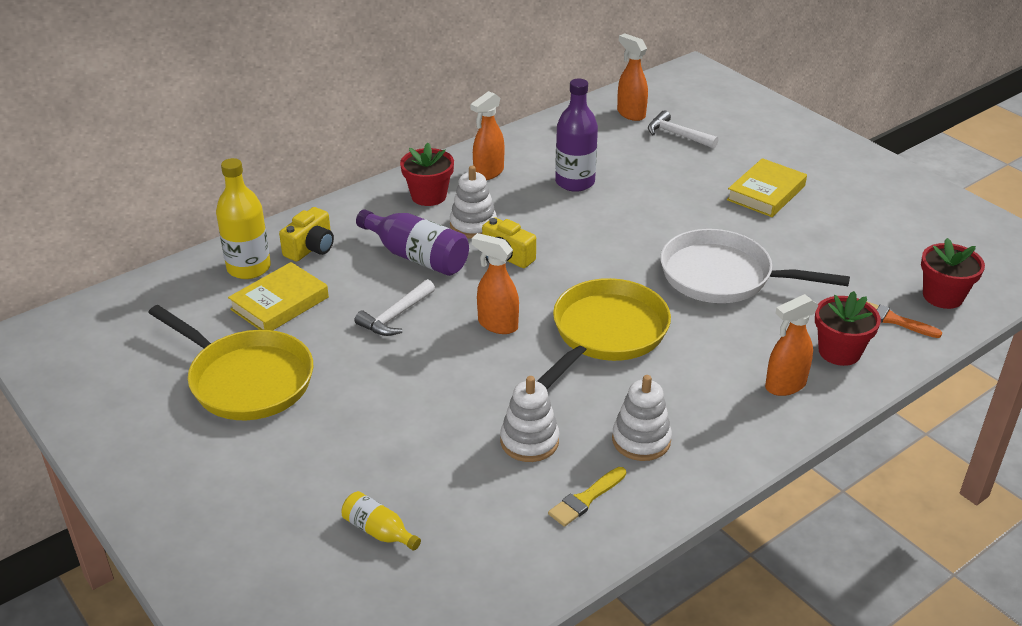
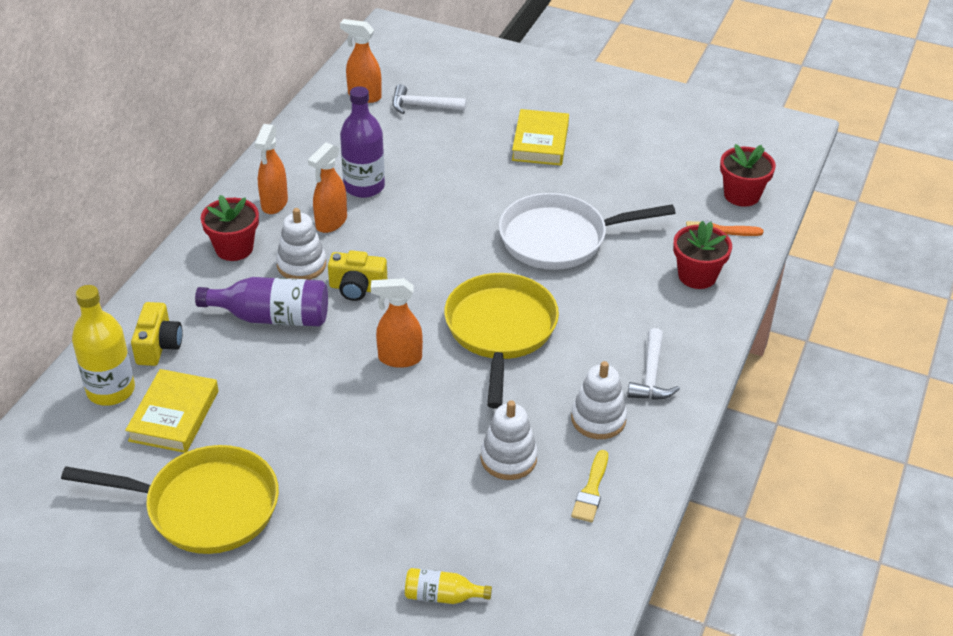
camera: 30 degrees left, 5 degrees up
(395, 316) = (299, 386): white hammer -> white hammer (651, 375)
(785, 386) = (676, 323): orange spray bottle -> orange spray bottle (331, 223)

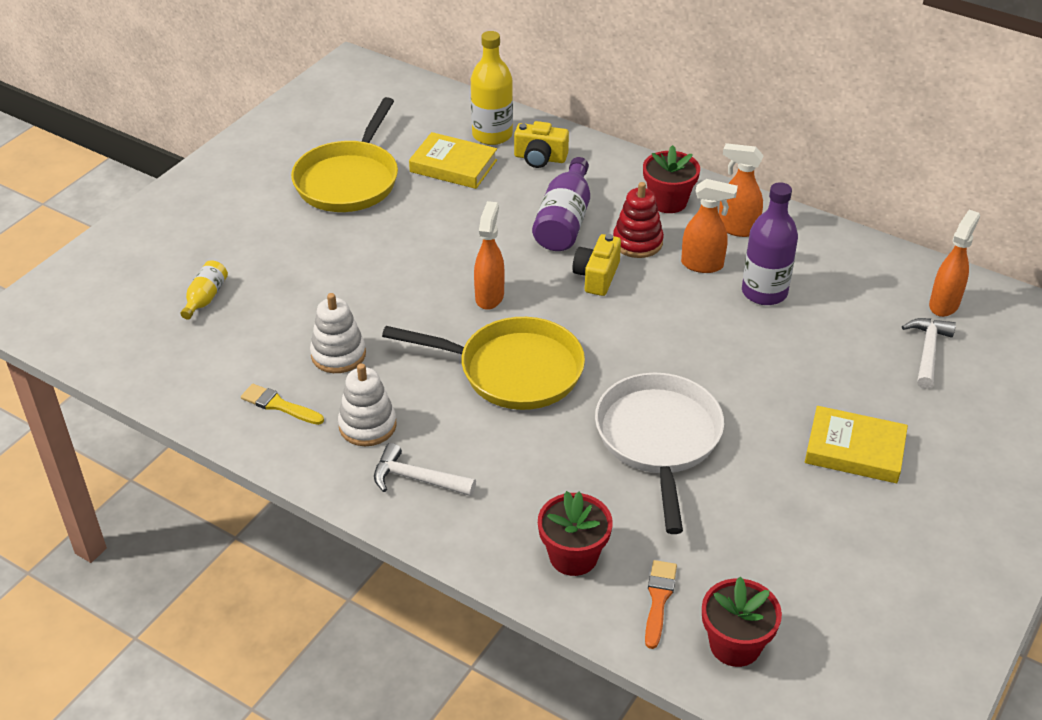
camera: 100 degrees right, 0 degrees up
(301, 265) = (637, 242): white stacking toy -> red stacking toy
(331, 223) = (702, 265): orange spray bottle -> orange spray bottle turned 150 degrees clockwise

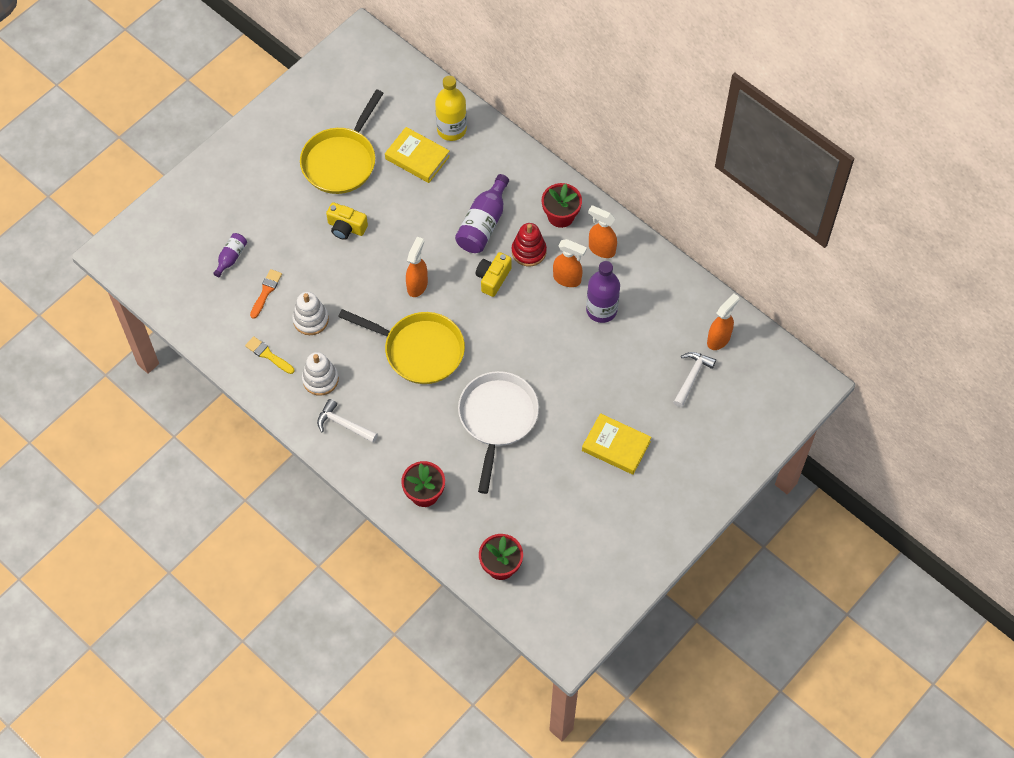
camera: 10 degrees right, 20 degrees up
(205, 298) = (231, 257): yellow bottle -> purple bottle
(540, 158) = (481, 159): yellow camera -> yellow camera (346, 227)
(658, 599) = (466, 530): orange brush -> orange brush (266, 292)

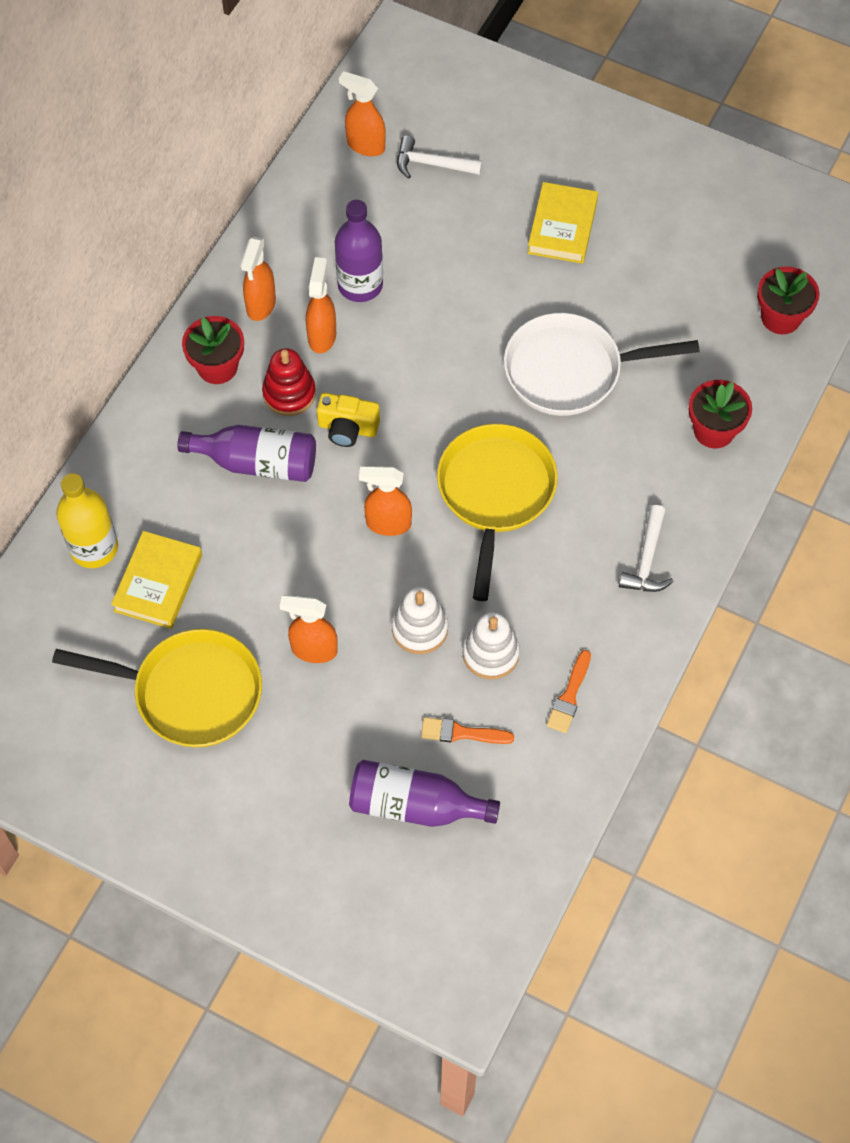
camera: 105 degrees left, 0 degrees up
(231, 257) = (415, 805): purple bottle -> purple bottle, size x1.82
(268, 355) = (569, 696): yellow brush -> orange brush
(320, 379) = (586, 611): white stacking toy -> white stacking toy (420, 629)
(346, 227) = (313, 650): yellow camera -> orange spray bottle

